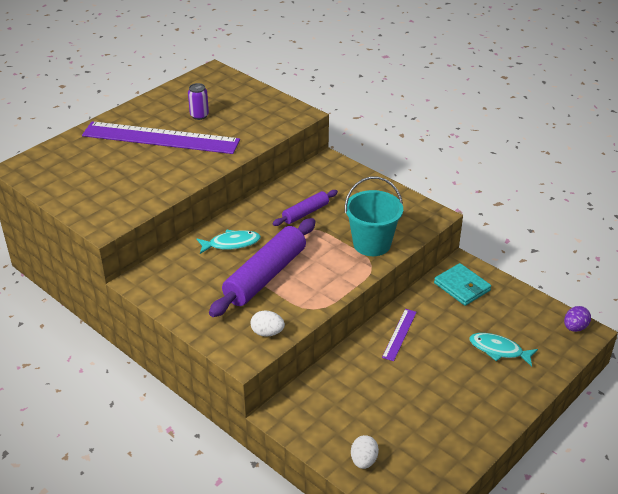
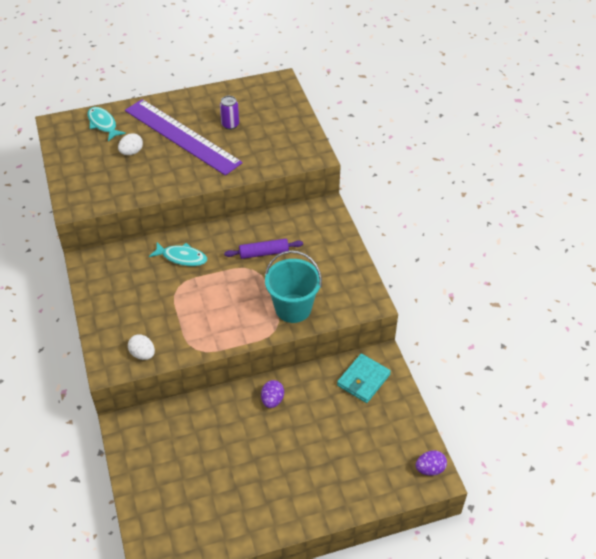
camera: 30 degrees right, 10 degrees up
(265, 276) = (183, 300): purple rolling pin -> none
(363, 461) = (152, 499): white egg -> white egg (131, 152)
(399, 334) = (272, 400): purple ruler -> purple egg
(462, 287) = (363, 380): turquoise wallet -> turquoise wallet turned 45 degrees clockwise
(499, 350) = (343, 457): turquoise fish -> turquoise fish (103, 124)

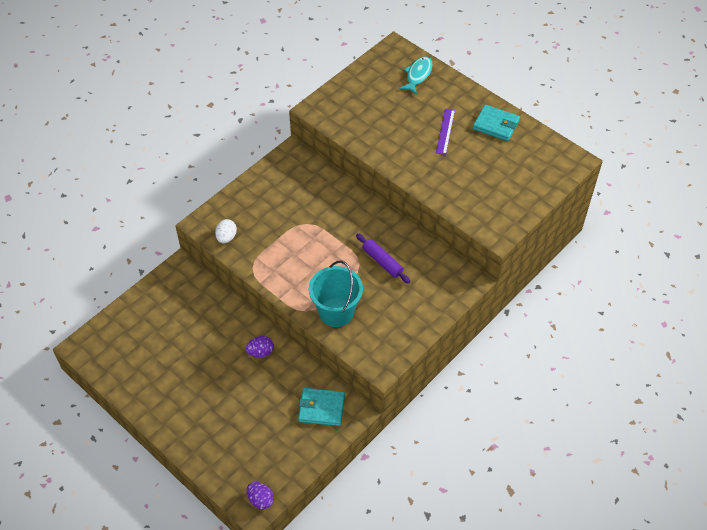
camera: 60 degrees right, 5 degrees up
(131, 152) = (400, 110): white egg -> none
(182, 136) = (445, 131): purple ruler -> purple ruler, size x0.42
(182, 257) = (338, 209): turquoise fish -> none
(203, 105) = (496, 125): none -> turquoise wallet
(230, 125) = (486, 155): purple can -> none

